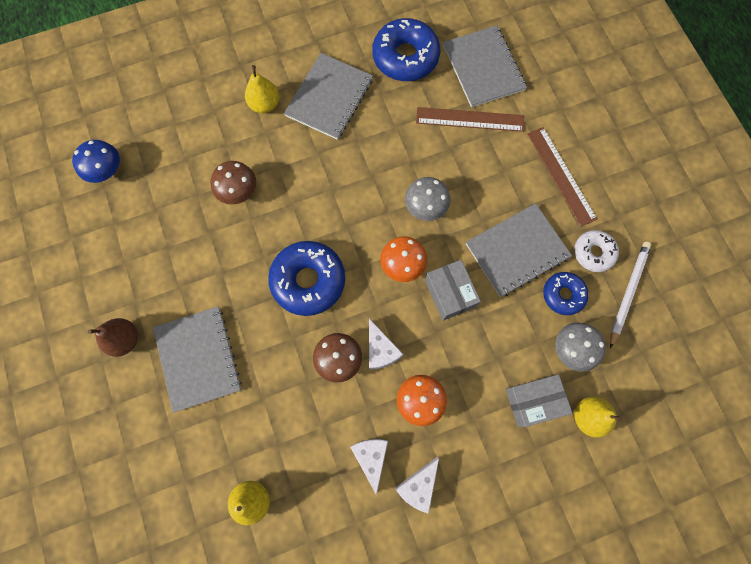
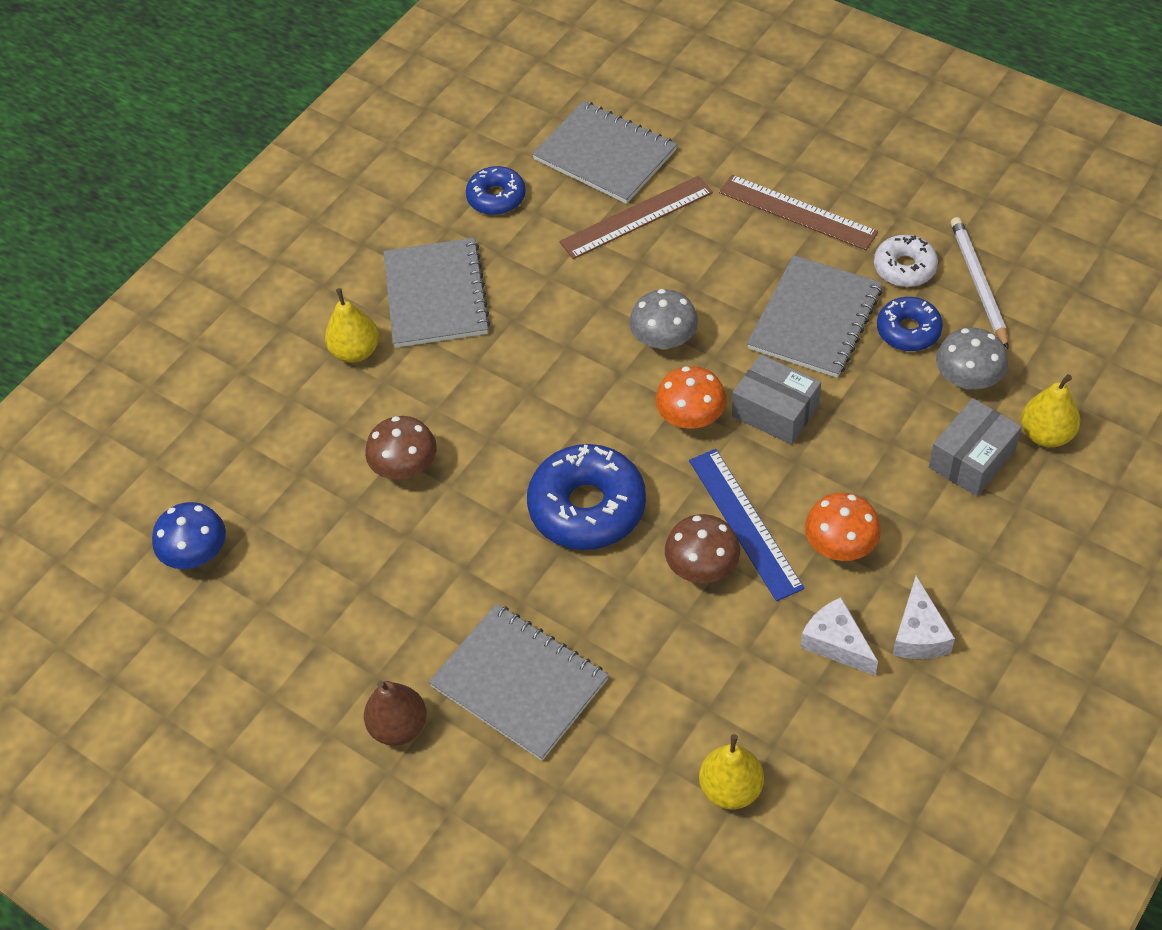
camera: 30 degrees left, 20 degrees down
(380, 350) = (745, 523): white cheese -> blue ruler
(405, 57) = (496, 197): blue donut -> blue donut, size x0.58

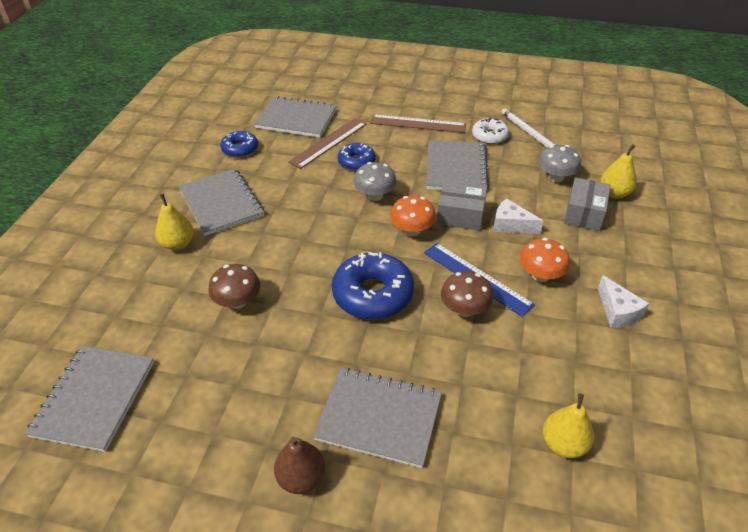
camera: 25 degrees left, 10 degrees down
(196, 553) = (94, 398): blue mushroom -> grey notebook
(836, 643) = (573, 330): white cheese -> white cheese (511, 225)
(908, 330) = (510, 163): blue donut -> blue donut (356, 162)

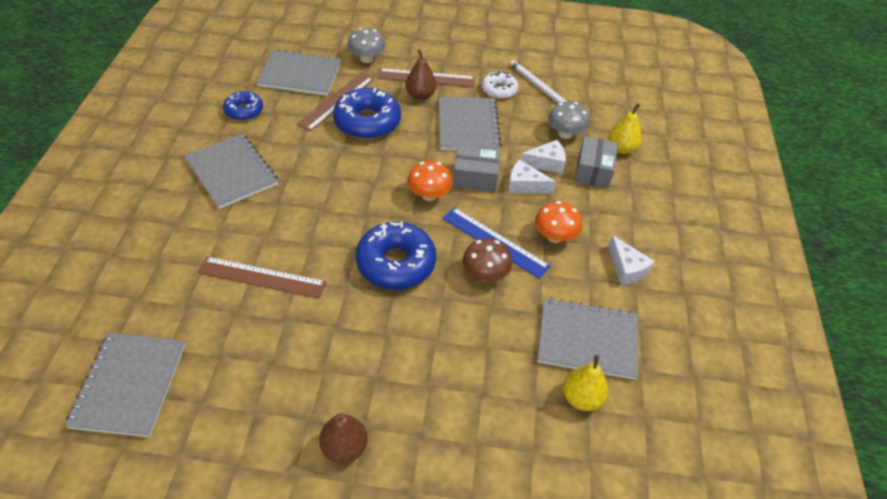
camera: 10 degrees left, 5 degrees up
(178, 244) = (192, 219): yellow pear -> none
(237, 301) = (262, 277): brown mushroom -> brown ruler
(356, 162) = (367, 122): blue donut -> blue donut, size x1.73
(375, 195) = (389, 158): grey mushroom -> grey mushroom (366, 58)
(379, 418) = (412, 385): grey notebook -> grey notebook (587, 340)
(410, 139) = (420, 95): none -> brown pear
(535, 205) = (546, 163): none -> white cheese

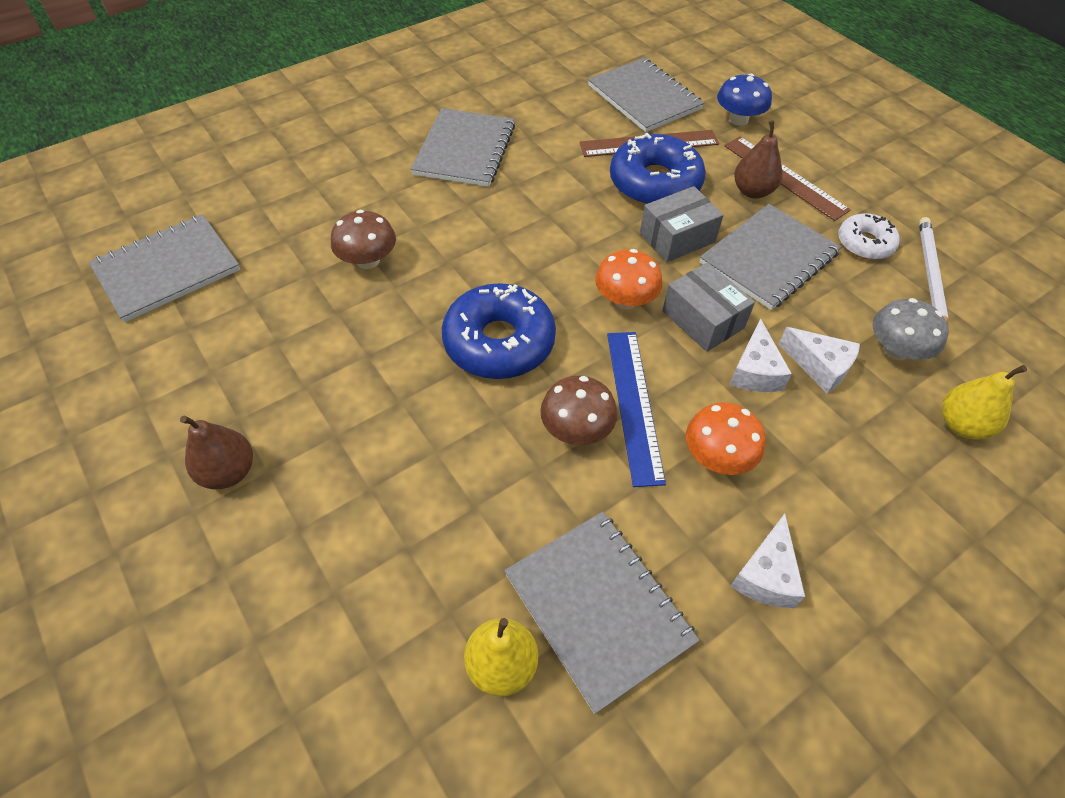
camera: 50 degrees right, 5 degrees up
(244, 111) = (547, 101): blue donut -> none
(262, 277) = (368, 260): brown ruler -> brown mushroom
(366, 58) = (738, 119): grey mushroom -> blue mushroom
(524, 185) = (755, 371): white cheese -> white cheese turned 150 degrees counterclockwise
(593, 171) = (878, 422): grey box -> grey box (677, 237)

